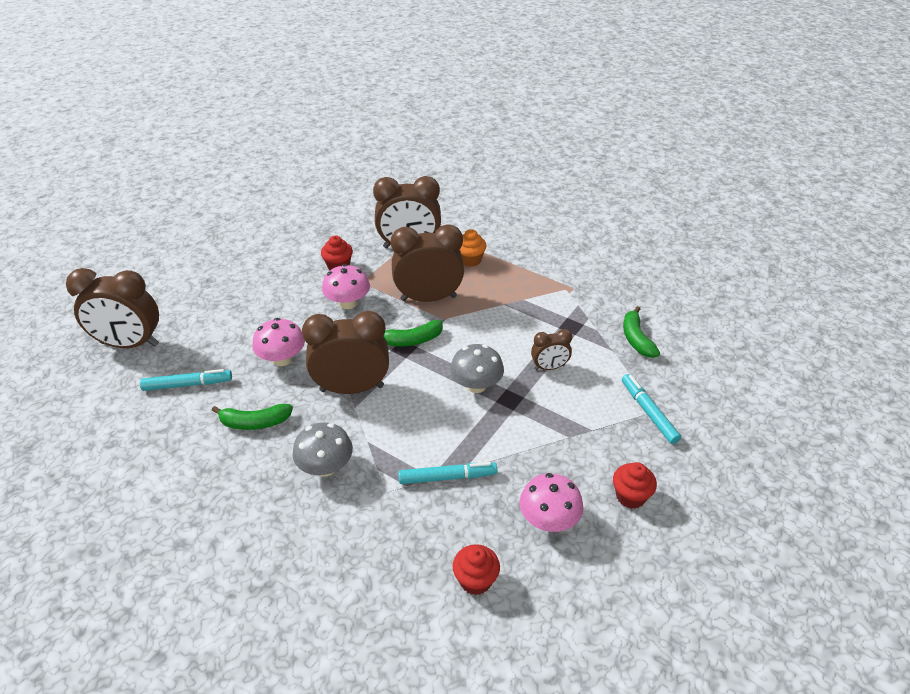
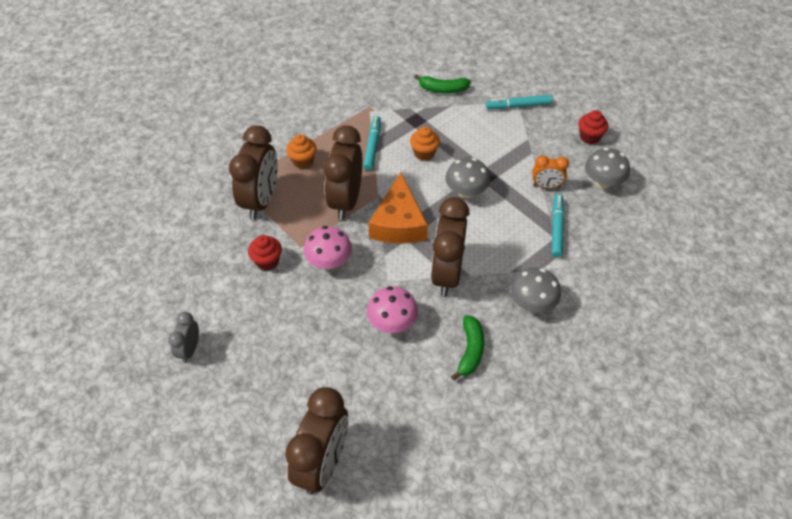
camera: 75 degrees left, 10 degrees up
(187, 385) = (405, 405): turquoise marker -> turquoise marker (372, 146)
(238, 248) = (190, 349): none -> grey clock
(412, 340) = (398, 223): green banana -> orange cheese
(475, 580) = (646, 231): red cupcake -> none
(516, 458) = (546, 186): none -> orange clock
(521, 341) = (424, 153): none -> orange cupcake
(548, 520) = (602, 182): pink mushroom -> grey mushroom
(549, 367) = (458, 144): brown clock -> none

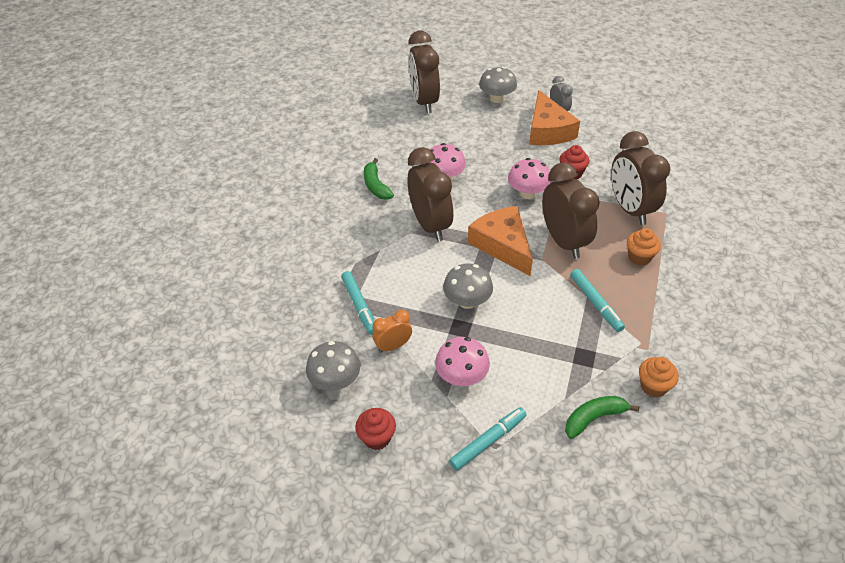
camera: 150 degrees right, 5 degrees down
(231, 328) = (548, 130): none -> orange cheese
(424, 153) = (540, 321): orange cupcake -> orange cupcake (653, 386)
(509, 145) = (461, 376): none -> pink mushroom
(532, 303) = (348, 234): grey mushroom -> grey mushroom (497, 98)

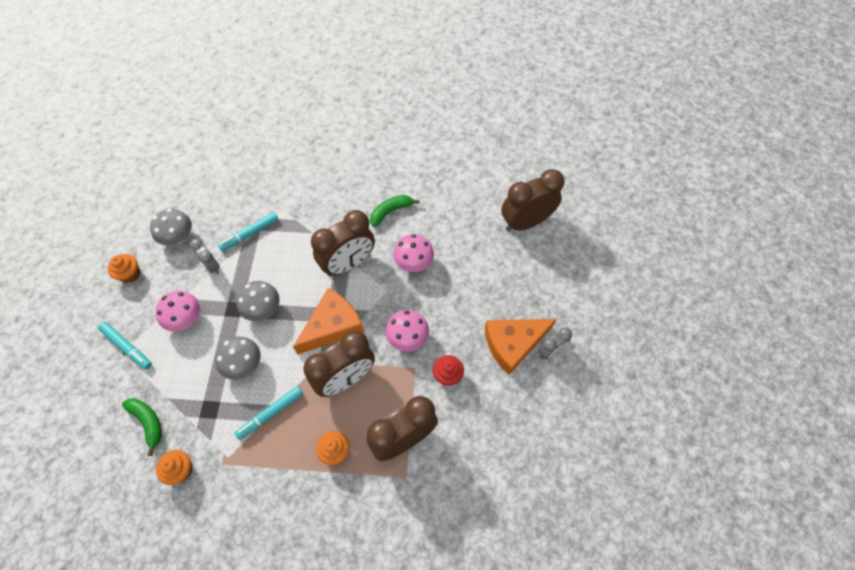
camera: 75 degrees right, 15 degrees up
(377, 438) = (130, 274): red cupcake -> orange cupcake
(393, 346) = (212, 266): orange clock -> grey clock
(497, 98) = (554, 286): grey mushroom -> grey mushroom (243, 364)

